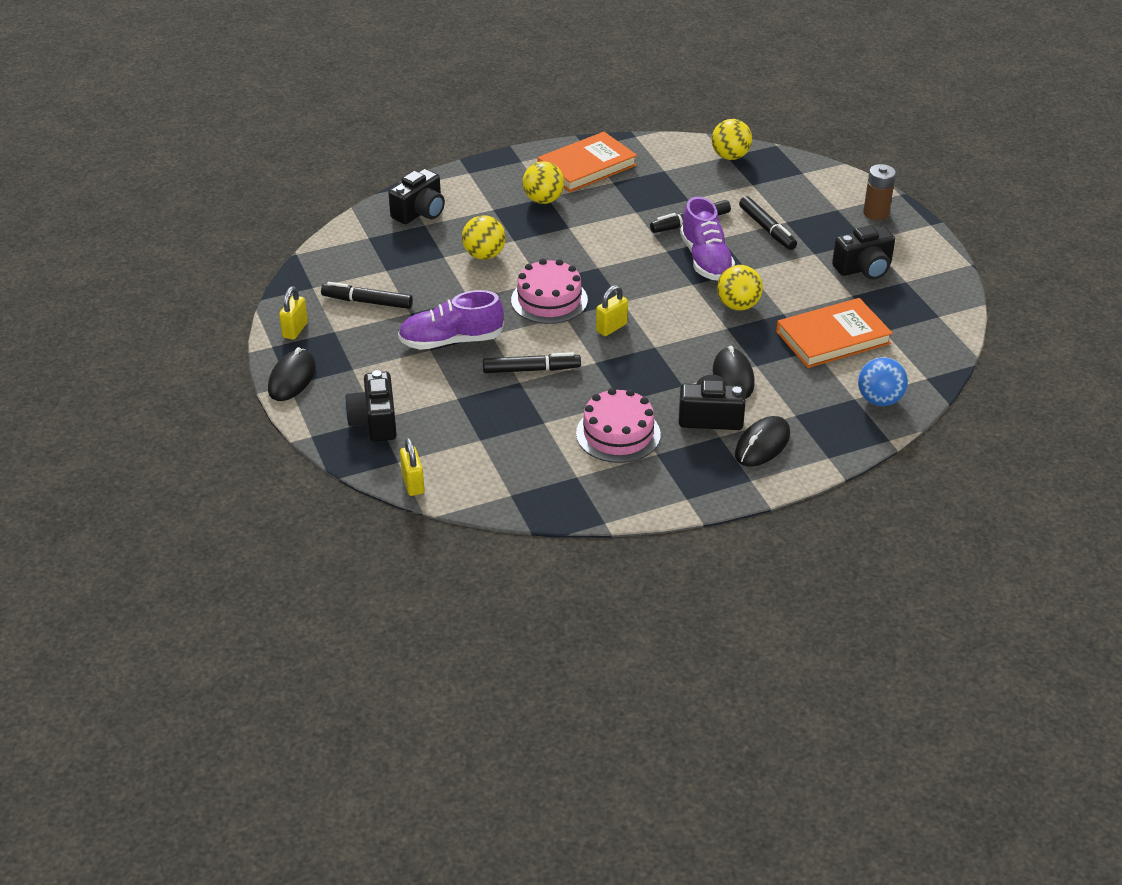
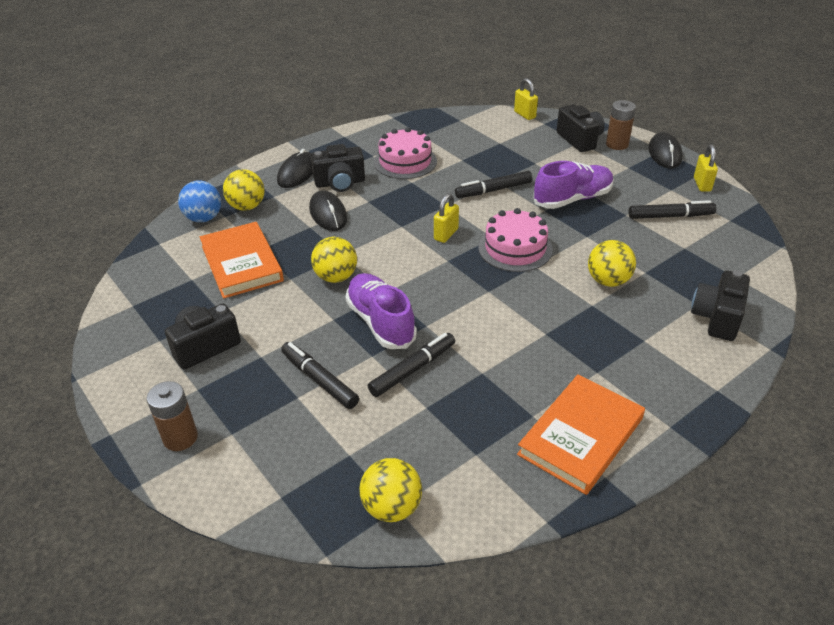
camera: 165 degrees right, 0 degrees up
(335, 404) = (617, 144): none -> brown battery
(543, 200) = (598, 366): yellow ball -> yellow ball (247, 207)
(832, 337) = (242, 263): orange book -> orange book turned 75 degrees counterclockwise

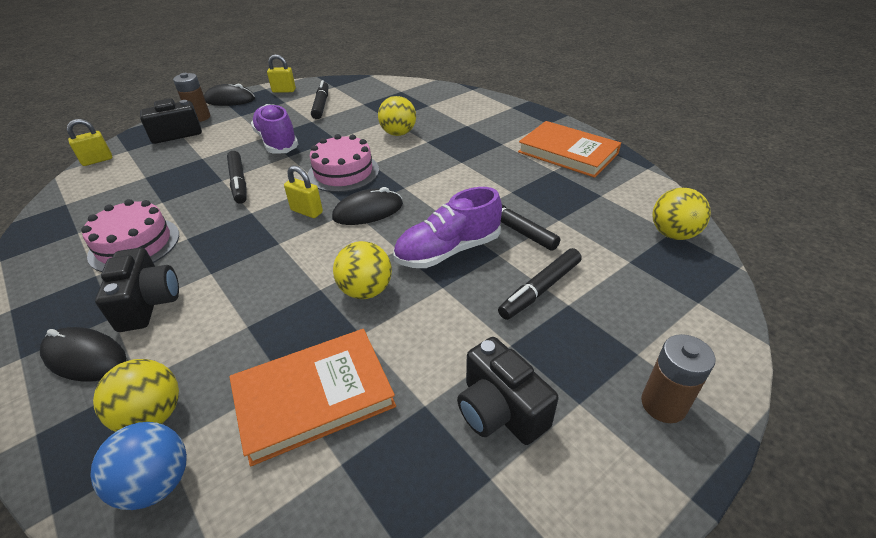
camera: 90 degrees left, 0 degrees up
(328, 214) = (223, 310): black mouse -> black mouse (368, 211)
(717, 318) = (443, 100): black camera -> none

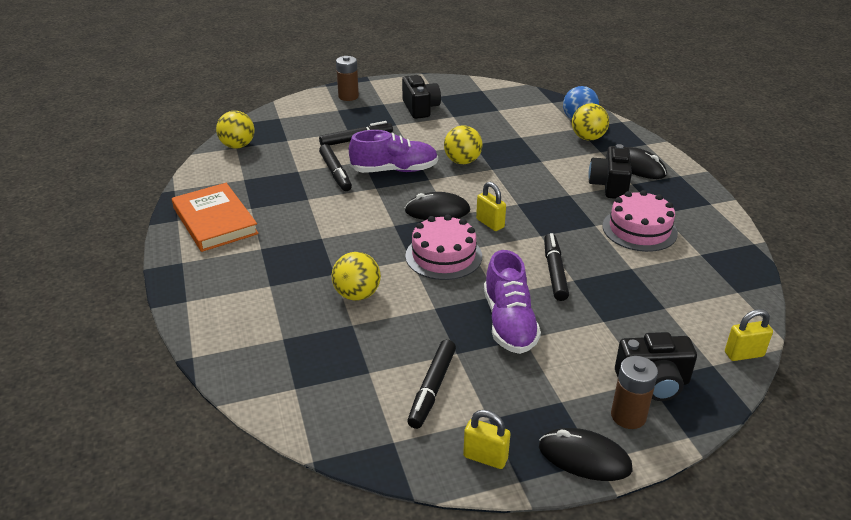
camera: 160 degrees left, 5 degrees down
(314, 396) = (506, 128): orange book -> none

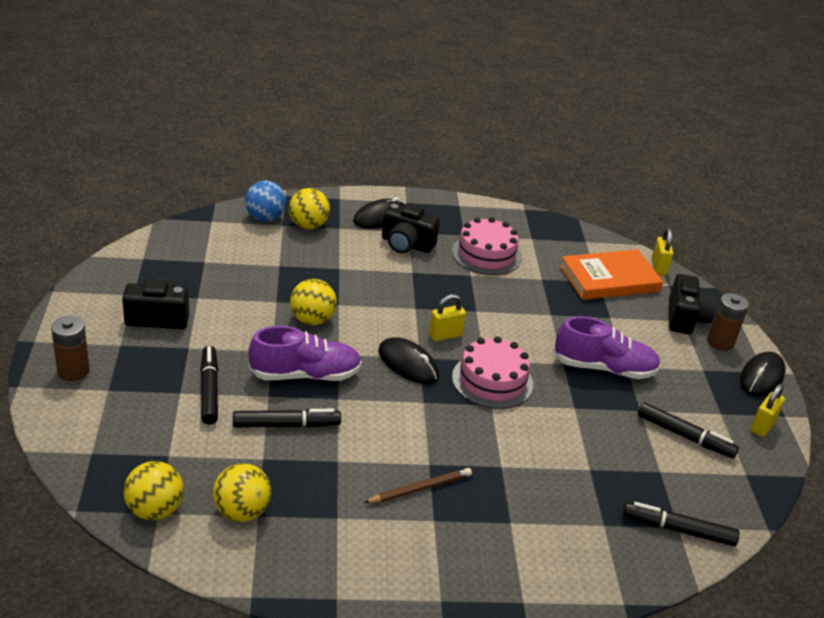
camera: 80 degrees left, 0 degrees up
(215, 221) = (355, 557): orange book -> orange book (609, 279)
(292, 237) = (420, 488): none -> brown pencil
(357, 295) = (543, 456): yellow ball -> yellow ball (242, 511)
(394, 170) = (305, 375): purple shoe -> purple shoe turned 75 degrees clockwise
(437, 211) = (408, 364): black mouse -> black mouse turned 60 degrees counterclockwise
(554, 272) = (537, 321): black marker -> black marker (679, 530)

